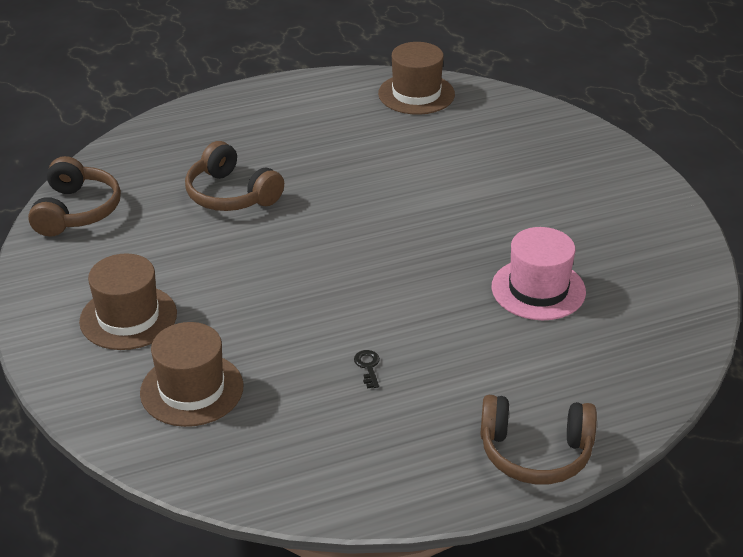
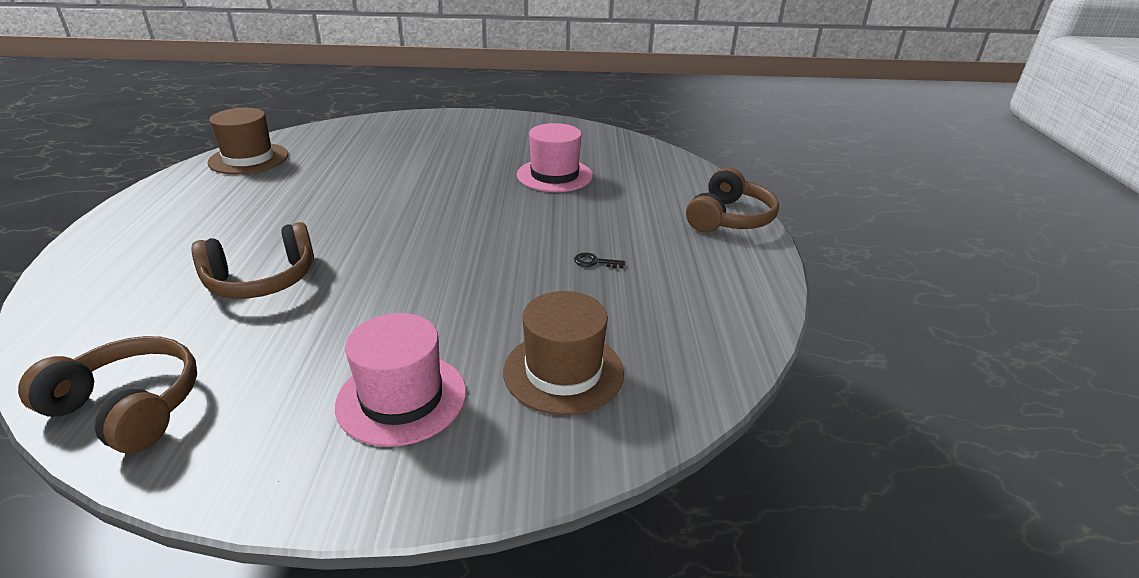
camera: 70 degrees left, 5 degrees down
(128, 317) = (402, 398): brown hat -> pink hat

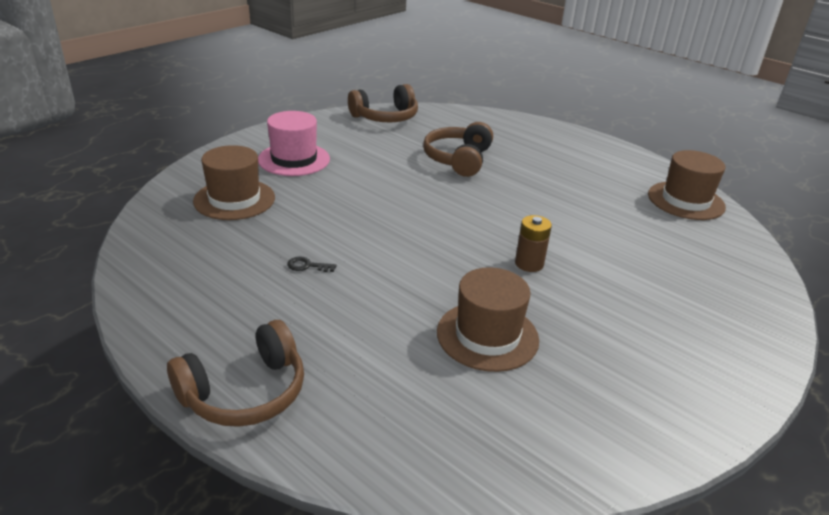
camera: 130 degrees right, 0 degrees up
(448, 186) = (529, 264): none -> brown battery
(554, 175) = (487, 336): pink hat -> brown hat
(594, 262) = (307, 266): black key -> black key turned 135 degrees counterclockwise
(729, 218) = (245, 392): brown headphones -> brown headphones turned 105 degrees counterclockwise

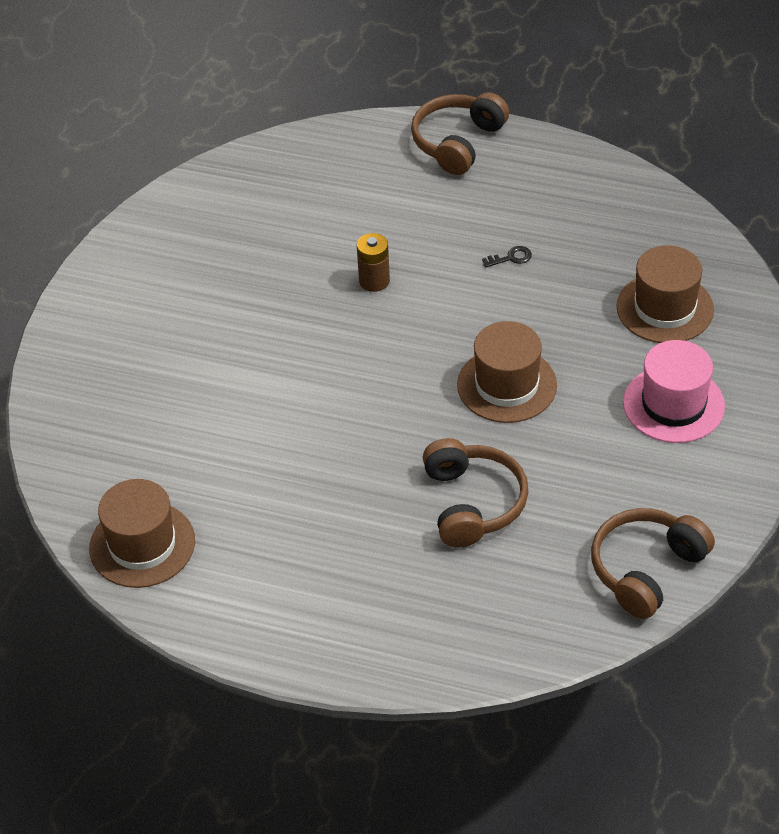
camera: 160 degrees right, 15 degrees up
(487, 336) = (309, 252): brown hat -> brown hat (507, 385)
(529, 264) = (304, 348): brown battery -> brown battery (374, 281)

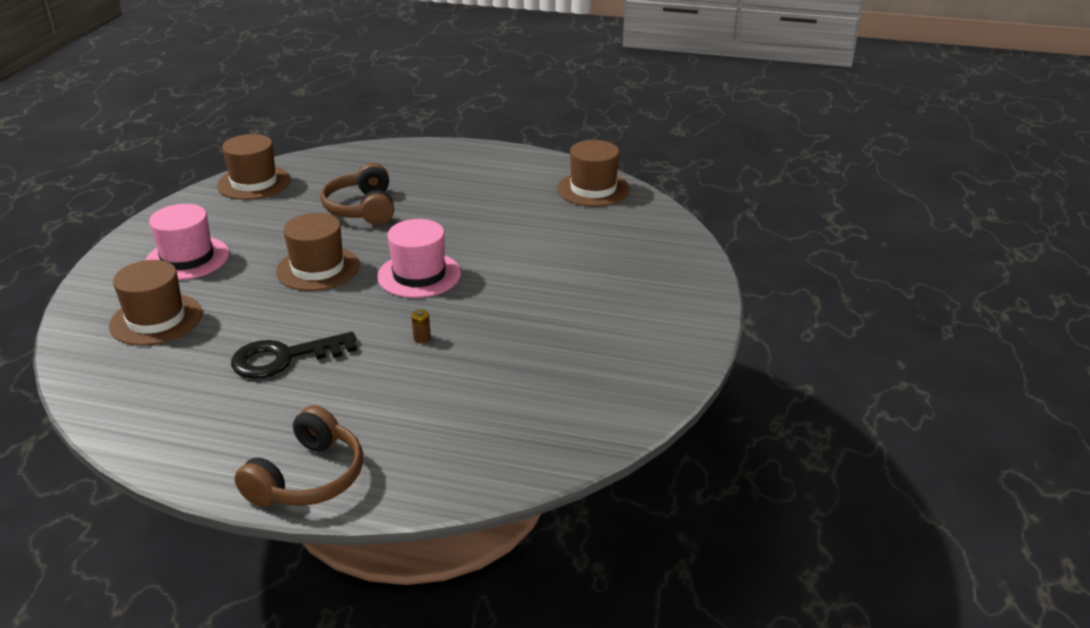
camera: 175 degrees right, 15 degrees down
(374, 281) = (422, 338): brown battery -> brown battery, size x0.58
(383, 372) = (419, 275): none -> pink hat
(511, 258) = (283, 358): black key -> black key, size x2.47
(646, 569) = (254, 183): brown headphones -> brown hat

